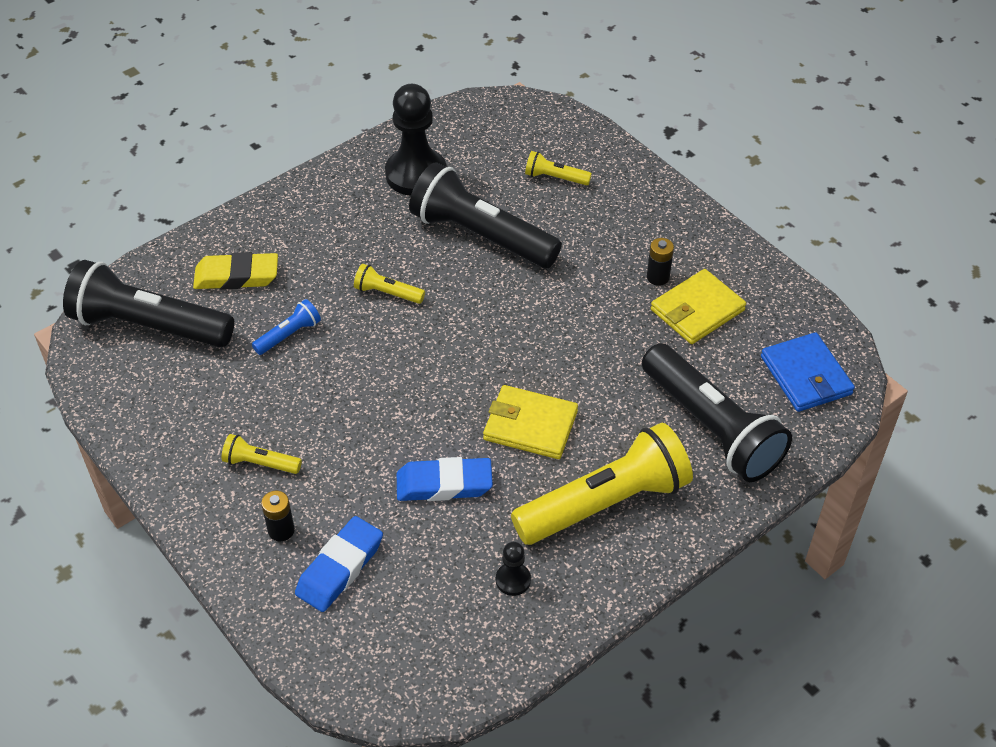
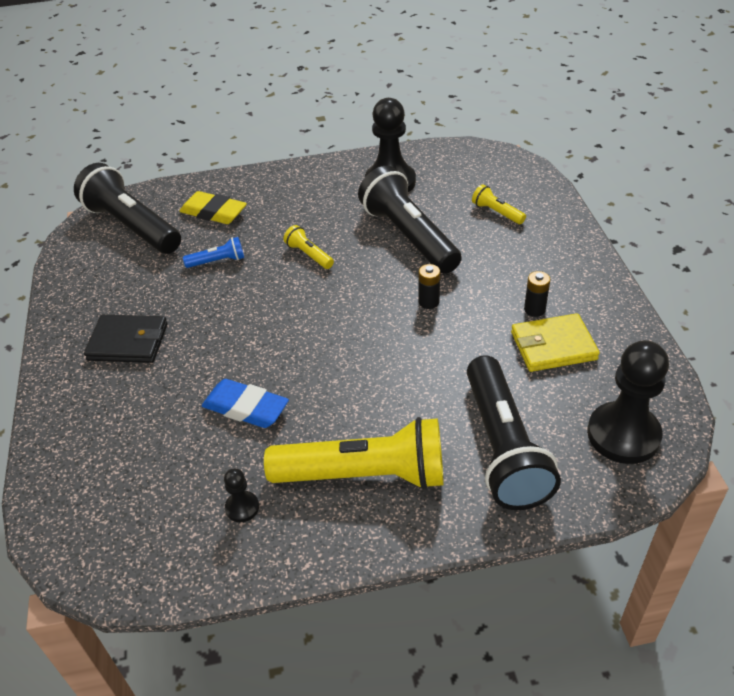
camera: 30 degrees right, 5 degrees down
(260, 463) = (128, 342): yellow flashlight -> black wallet
(281, 530) = (103, 395): black battery -> black battery (428, 302)
(340, 568) = (121, 441): blue eraser -> none
(530, 425) = (347, 388): yellow wallet -> none
(805, 375) = (623, 435): blue wallet -> black pawn

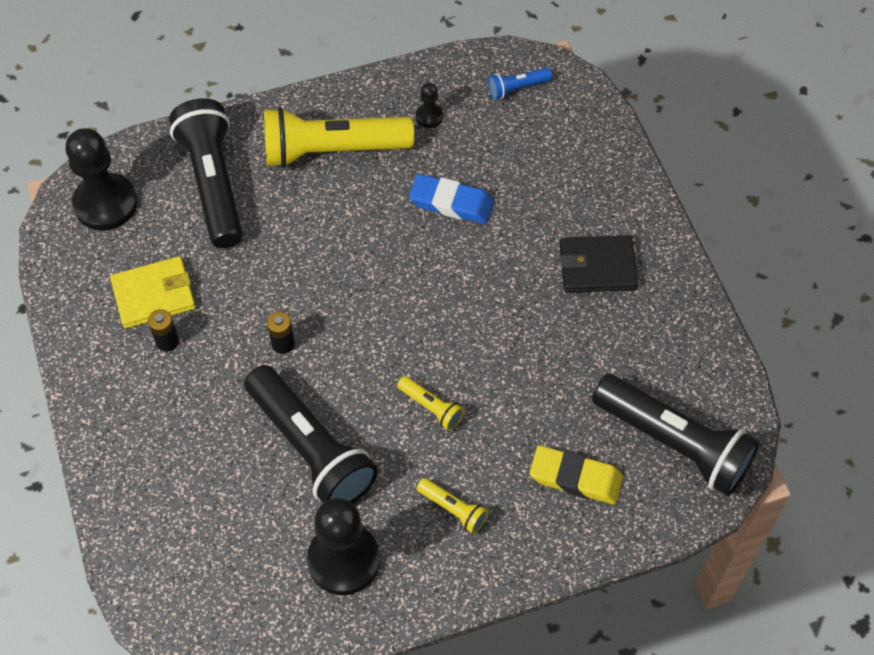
camera: 170 degrees right, 15 degrees up
(218, 261) = (540, 389): blue flashlight -> blue flashlight (517, 88)
(497, 212) = (197, 502): yellow flashlight -> yellow flashlight (453, 509)

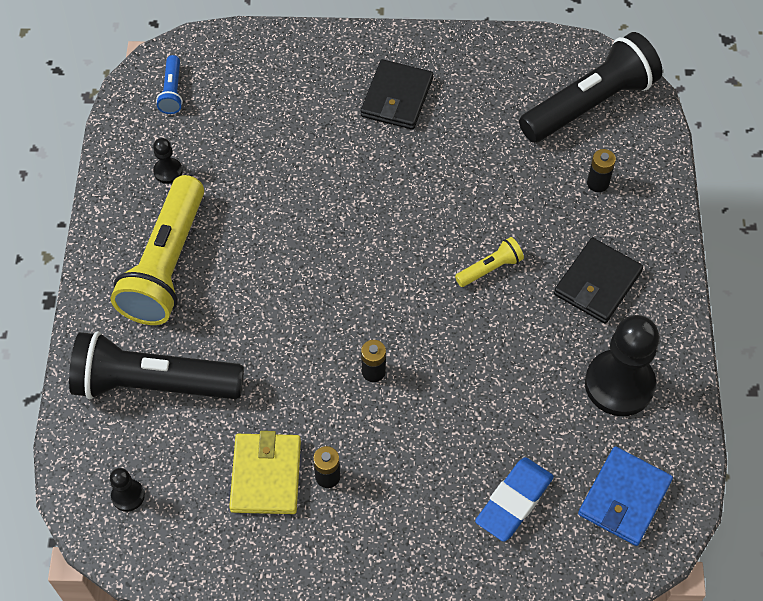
camera: 70 degrees left, 0 degrees up
(106, 204) = (128, 496): black pawn -> black pawn, size x0.45
(221, 596) = (624, 498): none -> blue wallet
(311, 449) = (497, 379): black flashlight -> none
(451, 203) = (277, 185): blue eraser -> blue eraser (514, 501)
(453, 509) = (597, 283): yellow flashlight -> black wallet
(575, 478) = (598, 183): yellow eraser -> black battery

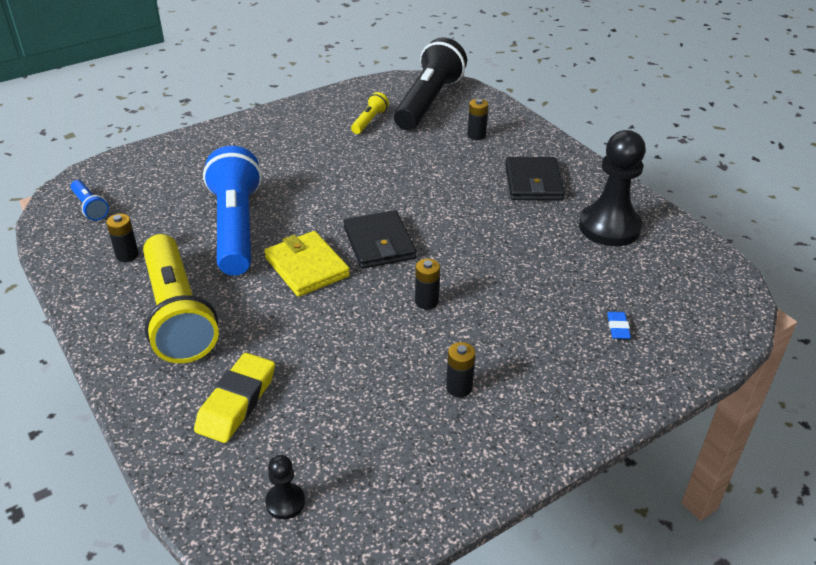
camera: 35 degrees left, 20 degrees down
(153, 384) = (236, 402): black flashlight -> yellow eraser
(168, 171) = (127, 255): black pawn -> black battery
(266, 475) = (405, 415): yellow wallet -> yellow wallet (307, 267)
(276, 187) = (236, 227): none -> blue flashlight
(397, 97) = (287, 145): black wallet -> black wallet (379, 243)
(490, 268) = (451, 205): yellow flashlight -> yellow flashlight (369, 121)
(514, 501) = (618, 328): blue eraser -> blue eraser, size x0.47
(624, 498) = (687, 286): blue wallet -> none

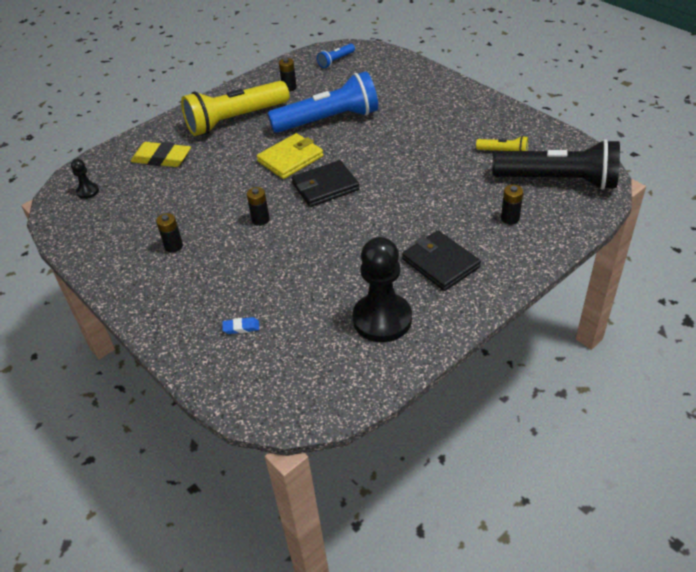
camera: 85 degrees right, 5 degrees up
(533, 182) = (440, 263): black wallet -> black wallet turned 60 degrees clockwise

